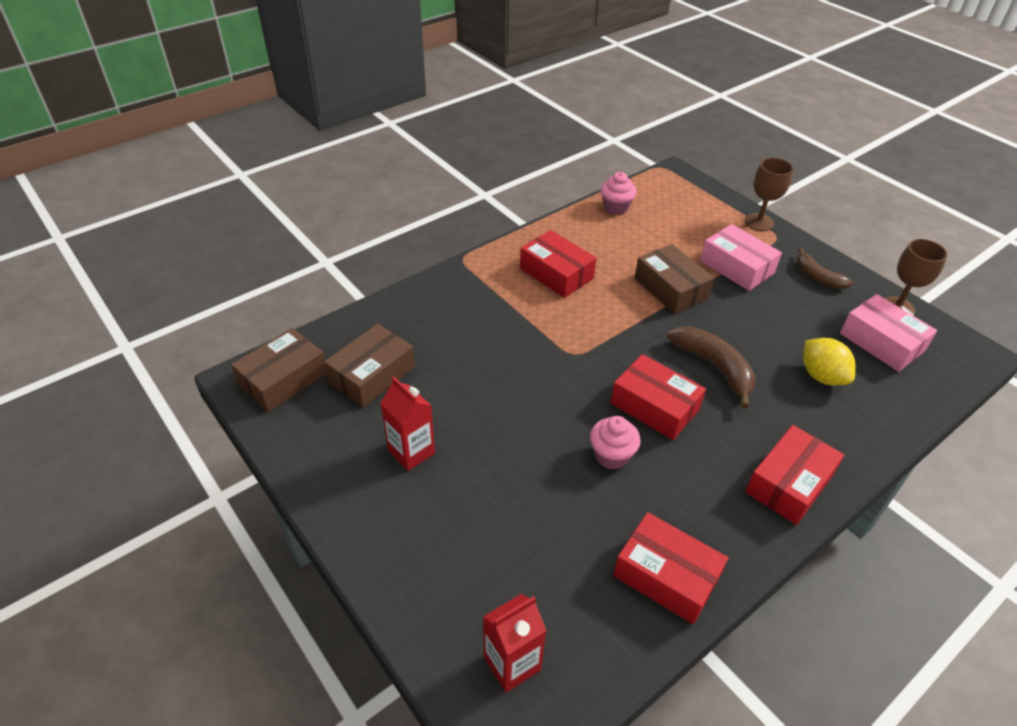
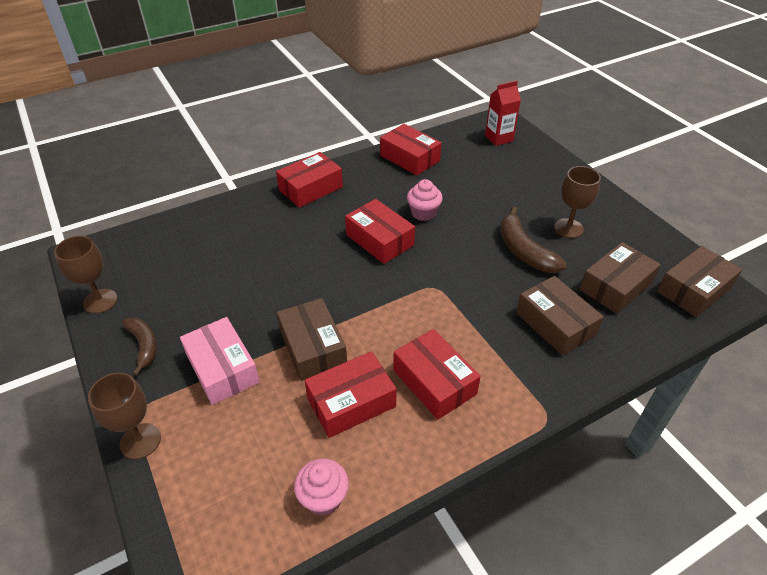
camera: 170 degrees left, 0 degrees up
(411, 452) = (568, 228): red carton -> brown goblet
(446, 329) = (555, 324): none -> brown box
(619, 255) = (351, 402): none -> red box
(714, 367) = (315, 264): brown banana -> brown banana (524, 250)
(821, 376) = (231, 248): yellow lemon -> none
(881, 342) = (152, 270): pink box -> none

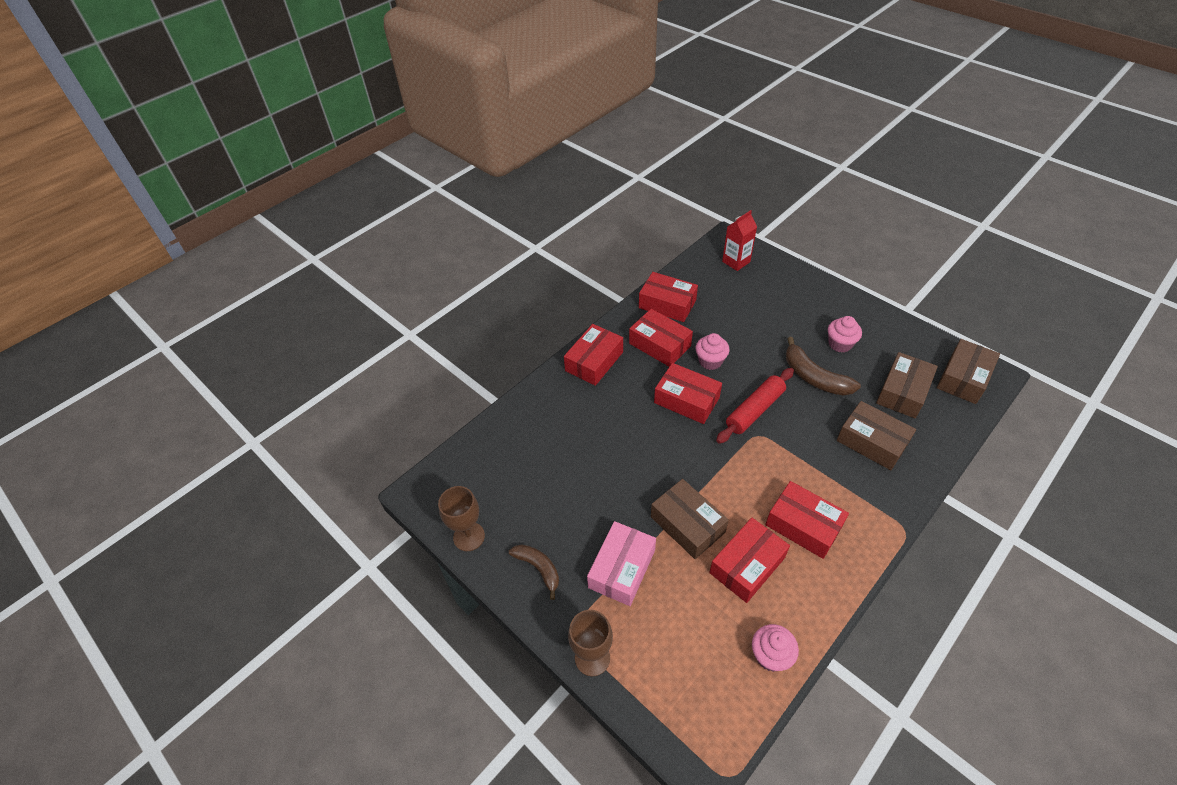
camera: 15 degrees left, 5 degrees up
(222, 369) = (622, 569): pink box -> pink box turned 75 degrees clockwise
(382, 189) = (660, 345): none -> red box
(443, 264) = (754, 410): none -> red rolling pin
(568, 228) = (840, 344): brown goblet -> pink cupcake

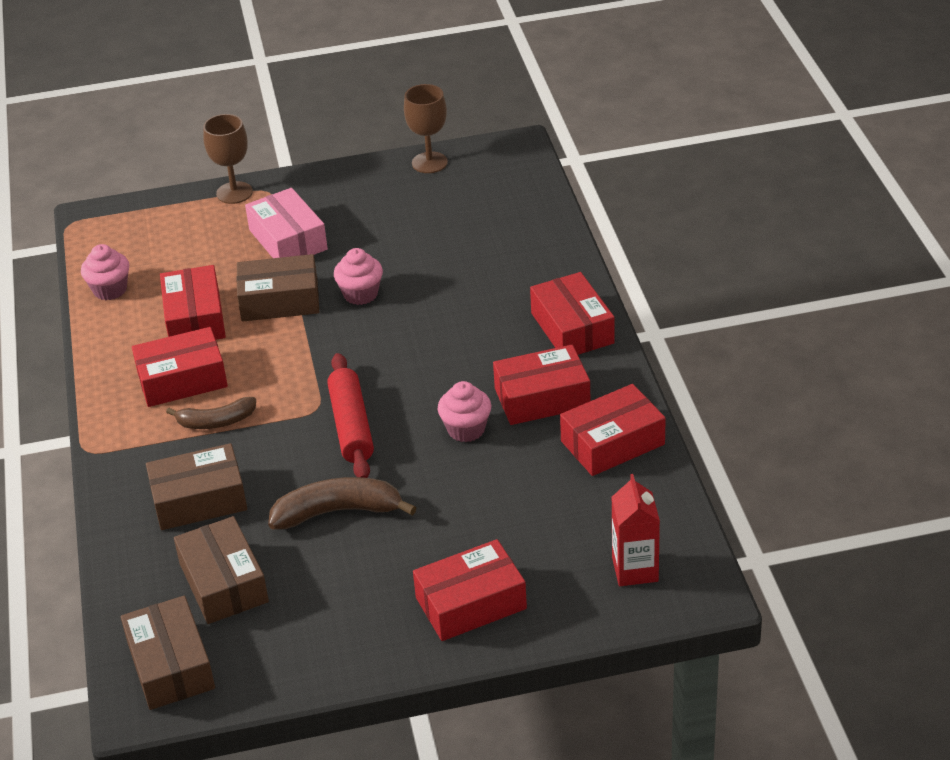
camera: 125 degrees right, 10 degrees down
(538, 568) = (348, 192): brown banana -> brown banana (216, 421)
(686, 400) = (429, 377): red box -> red box (471, 603)
(840, 344) = (359, 577): pink cupcake -> pink cupcake (360, 294)

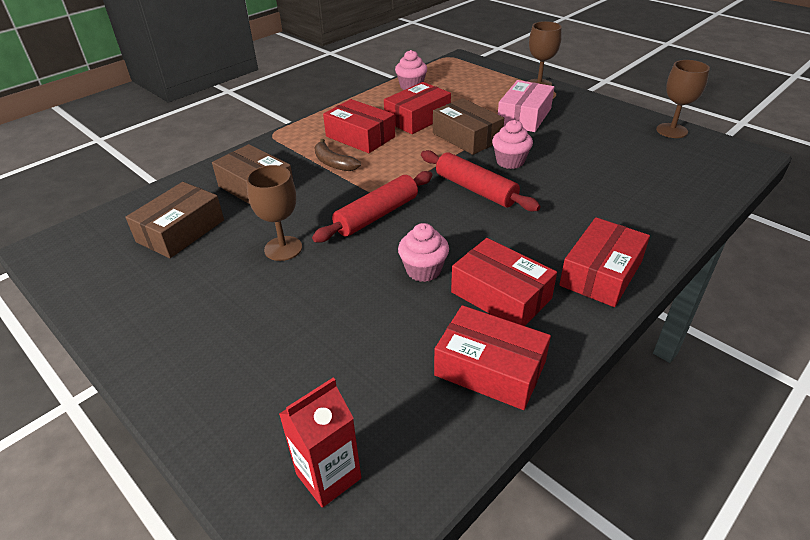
camera: 55 degrees right, 0 degrees up
(171, 665) = (89, 244): brown box -> none
(338, 512) = (283, 248): brown banana -> brown goblet
(382, 340) = (476, 189): none -> red rolling pin
(471, 603) = (218, 369): red box -> none

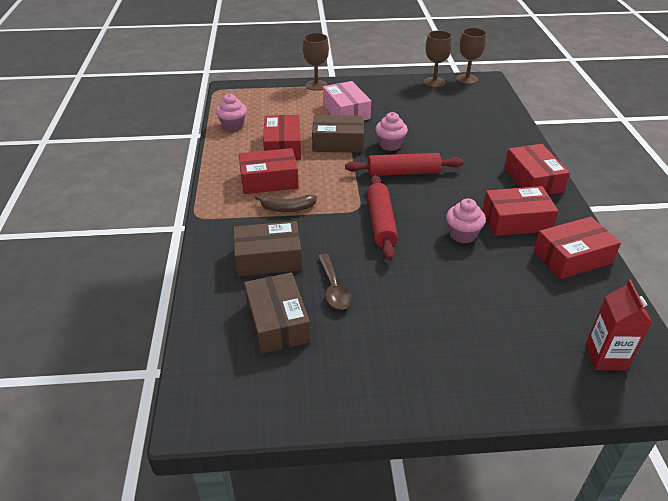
camera: 50 degrees left, 0 degrees up
(251, 236) = (334, 288): none -> brown spoon
(283, 248) = (368, 280): brown goblet -> brown goblet (467, 79)

